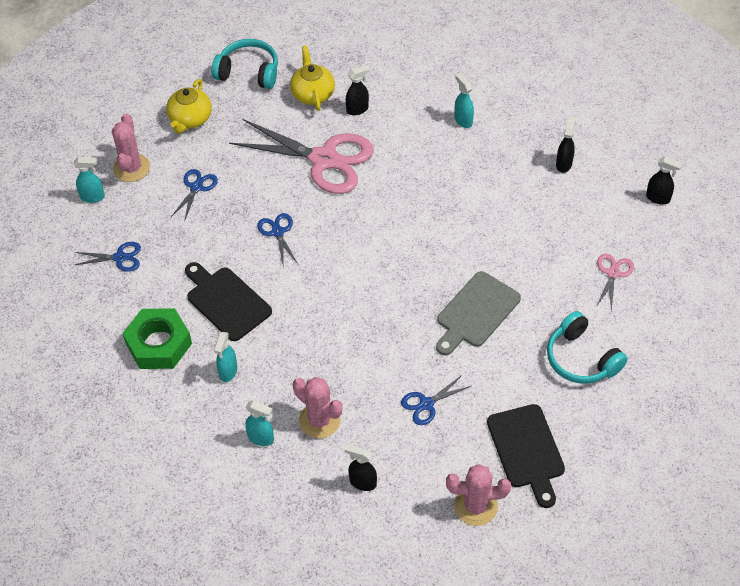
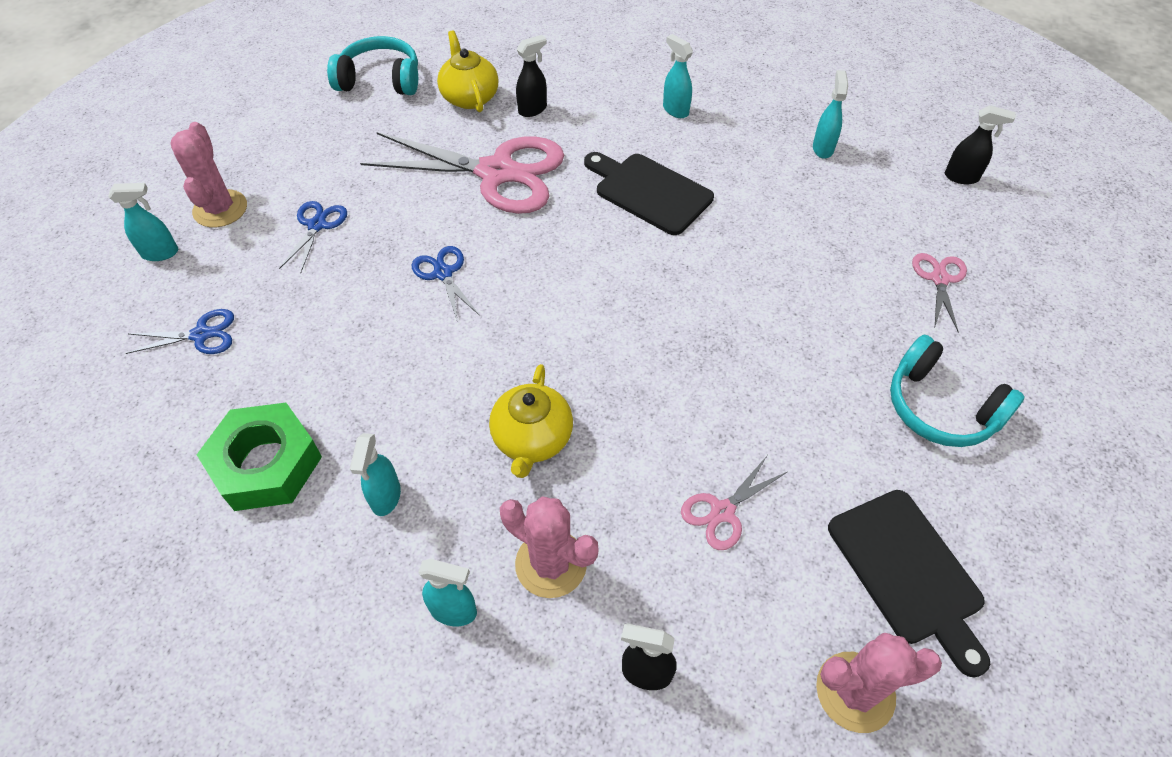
camera: 10 degrees left, 0 degrees up
(190, 119) = (304, 141): yellow teapot -> yellow teapot (532, 439)
(226, 301) = (374, 383): black cutting board -> black cutting board (649, 192)
(426, 404) = (722, 511): blue scissors -> pink scissors
(476, 312) = (761, 356): grey cutting board -> none
(564, 164) = (822, 148): black spray bottle -> turquoise spray bottle

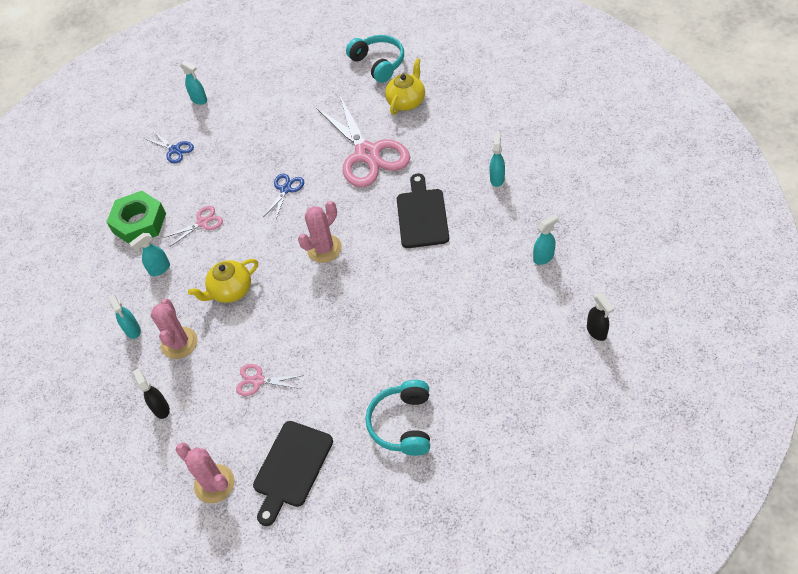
camera: 55 degrees right, 0 degrees up
(220, 209) = (240, 92): pink cactus -> pink cactus (324, 248)
(317, 225) = (266, 128): blue scissors -> none
(533, 109) = (427, 129): black spray bottle -> none
(939, 279) = (496, 371): pink scissors -> pink scissors (202, 223)

